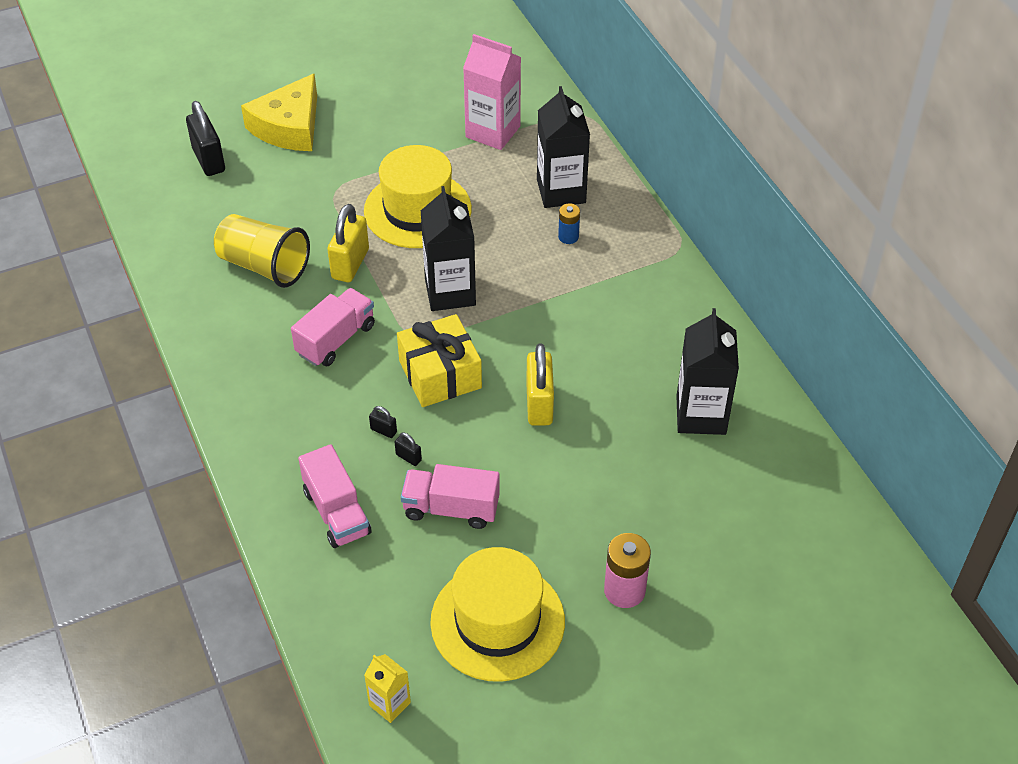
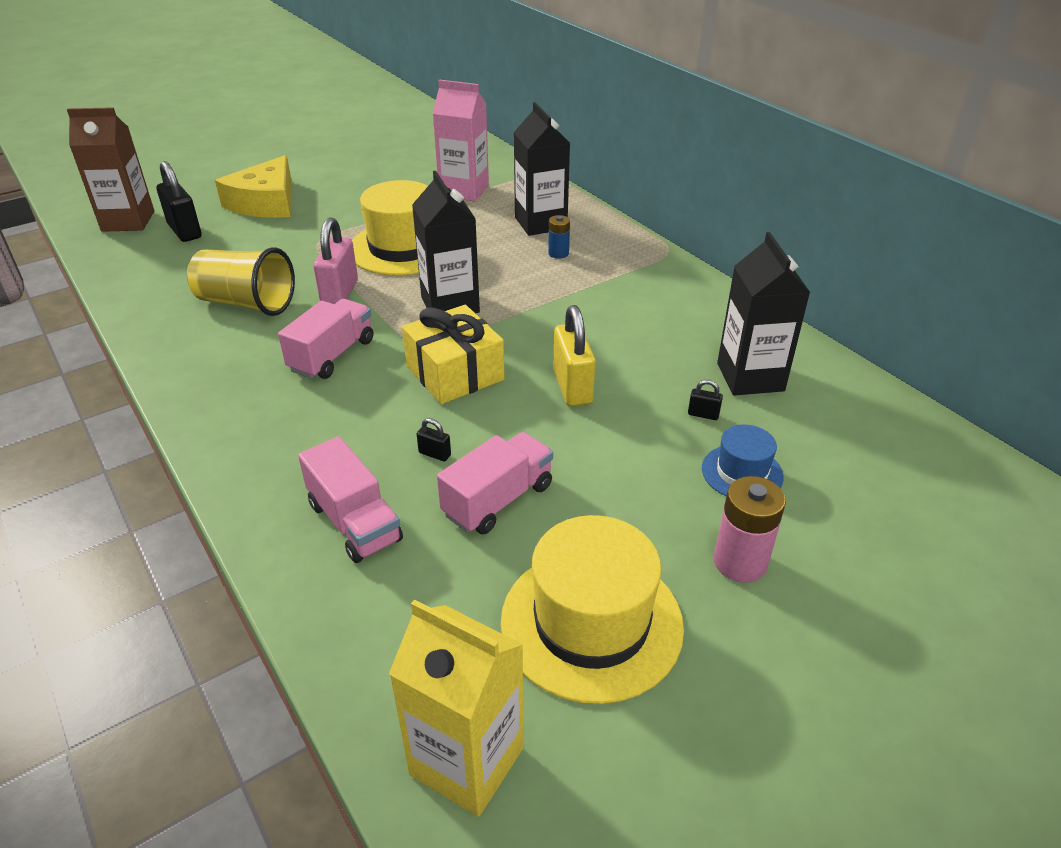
camera: 10 degrees left, 10 degrees down
(154, 139) = (128, 221): none -> brown carton
(350, 264) = (340, 293): yellow padlock -> pink padlock
(383, 430) = (400, 431): black padlock -> black padlock (703, 414)
(389, 704) = (467, 761): yellow carton -> yellow carton, size x1.87
(451, 508) = (498, 500): pink truck -> pink truck turned 135 degrees clockwise
(656, 511) = (742, 472): none -> blue hat

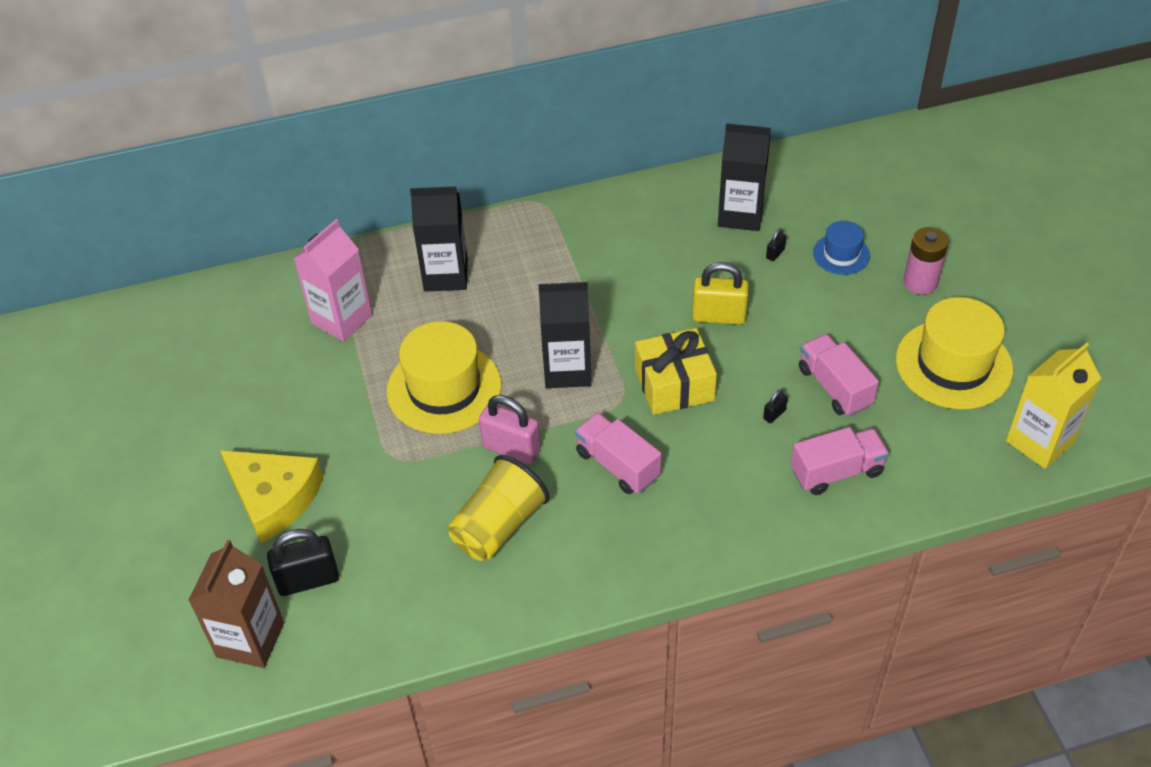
camera: 70 degrees left, 10 degrees up
(558, 253) = (510, 276): blue battery -> none

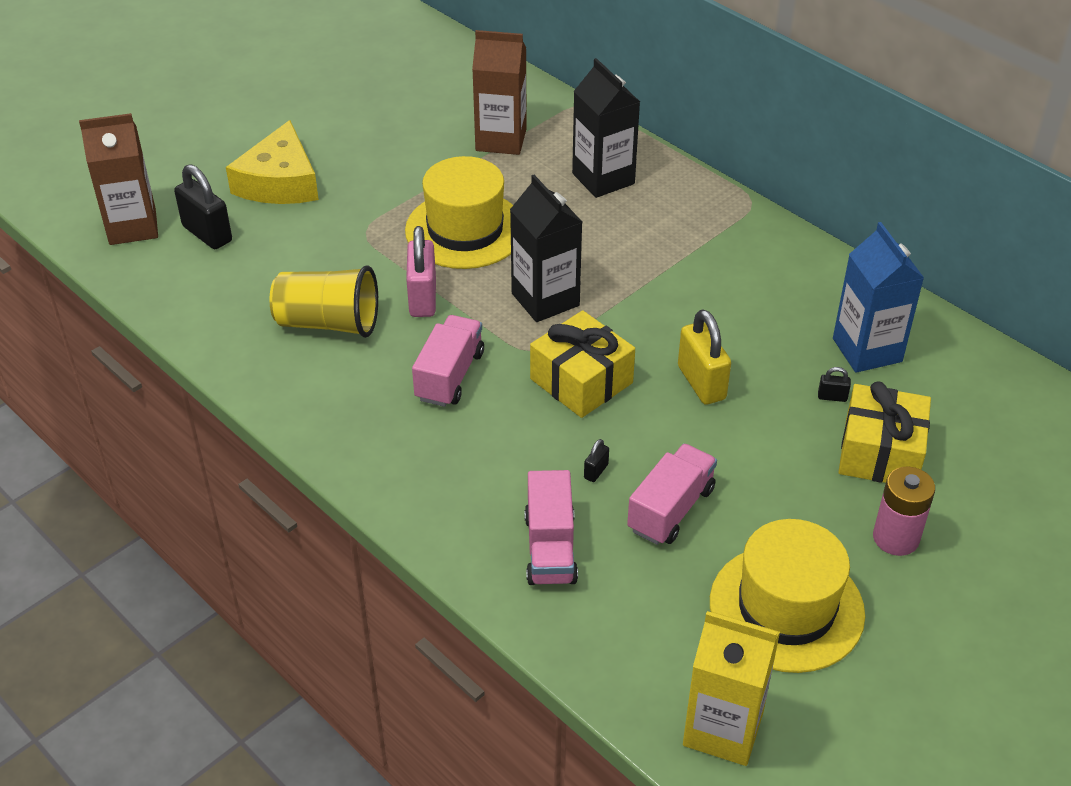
camera: 60 degrees right, 5 degrees down
(342, 319) = (501, 140): pink carton -> brown carton
(740, 215) = (867, 350): black carton -> blue carton
(774, 414) = (596, 471): black padlock -> black padlock turned 75 degrees counterclockwise
(836, 472) = (550, 548): pink truck -> pink truck turned 45 degrees clockwise
(841, 254) = (880, 453): blue hat -> yellow gift

